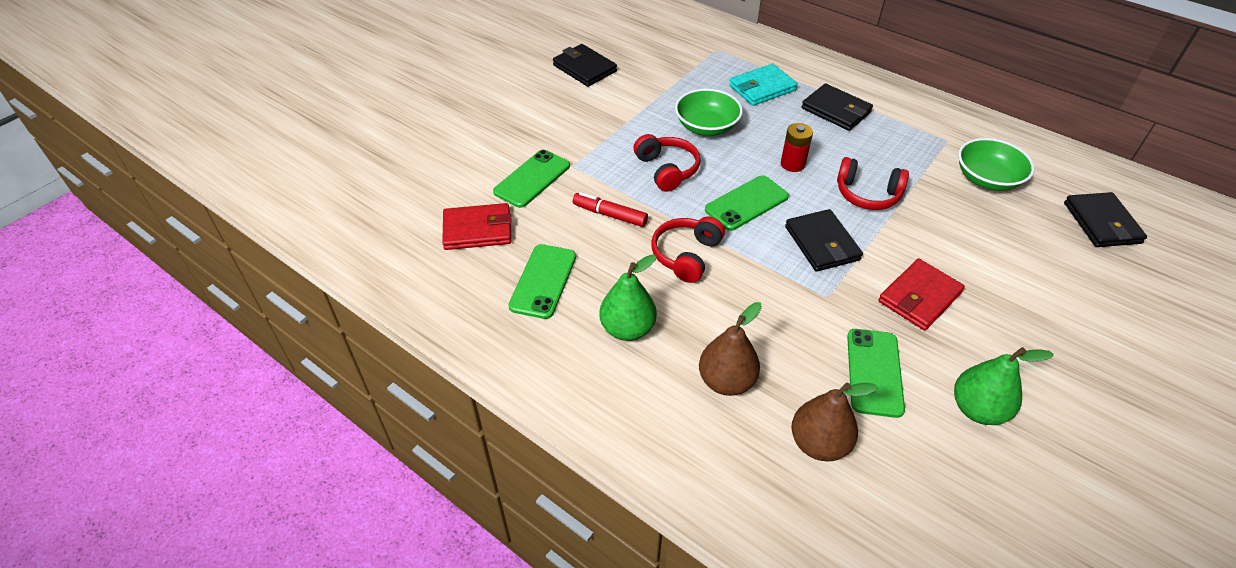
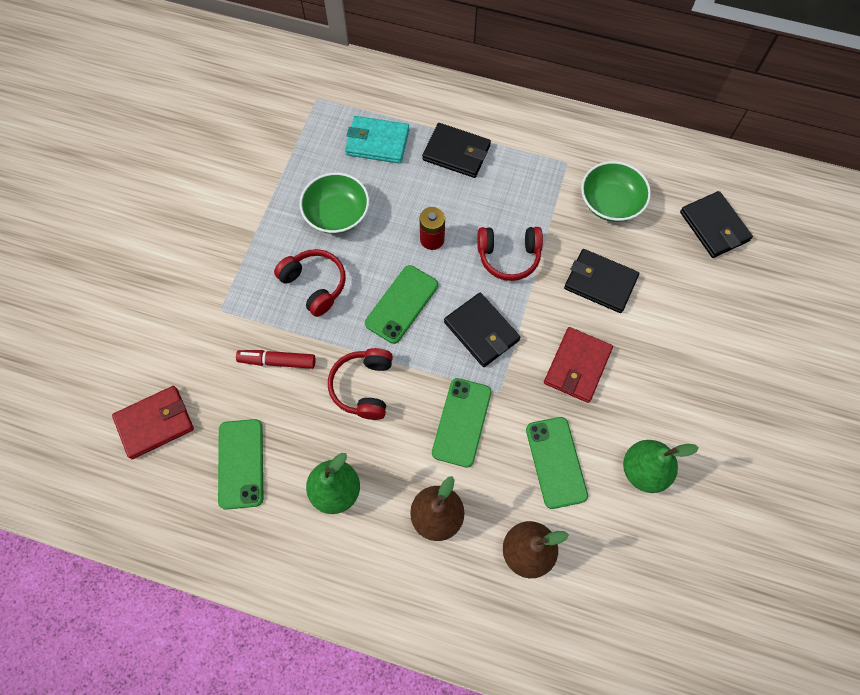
camera: 20 degrees left, 20 degrees up
(532, 179) = (185, 340): green phone -> green phone (462, 422)
(584, 68) = (186, 167): black wallet -> black wallet (600, 282)
(762, 88) = (377, 142): turquoise wallet -> turquoise wallet turned 60 degrees clockwise

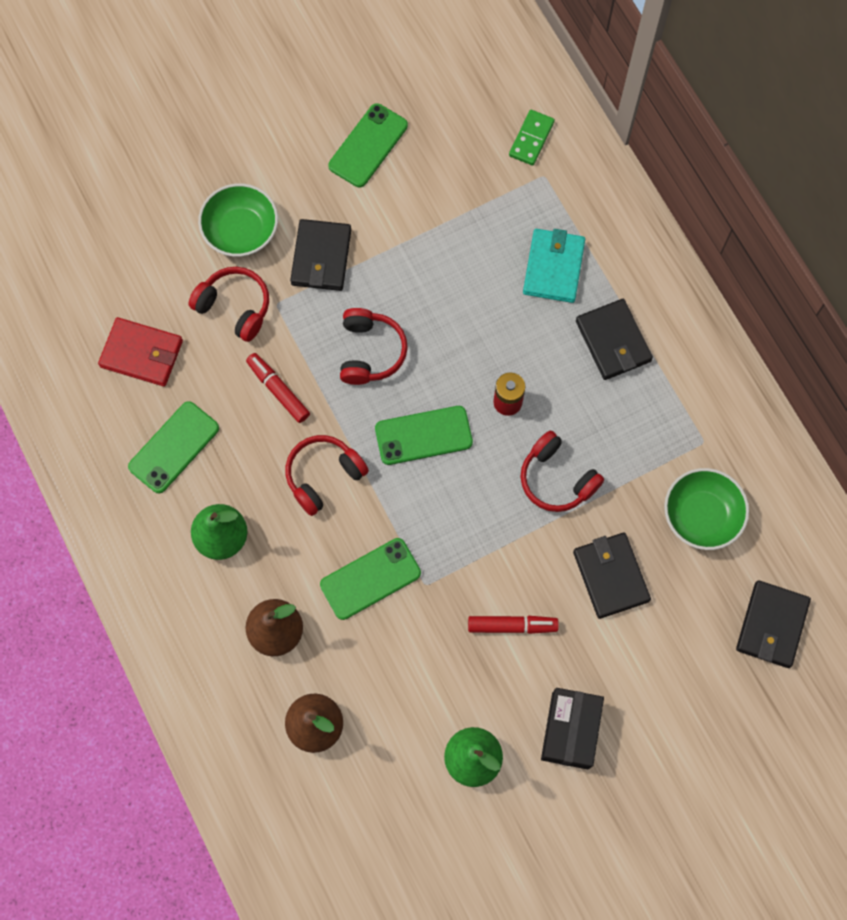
camera: 45 degrees right, 5 degrees up
(193, 336) = (234, 307): none -> red headphones
(288, 84) = (531, 139): none -> green domino
(337, 214) = (450, 304): green bowl -> green bowl (241, 231)
(377, 142) = (553, 267): turquoise wallet -> turquoise wallet turned 45 degrees clockwise
(481, 331) = (464, 521): black wallet -> black wallet (321, 257)
(556, 462) = (410, 683): green phone -> green phone (368, 146)
(577, 366) = (512, 626): red wallet -> red marker
(678, 394) = (570, 730): none -> black box

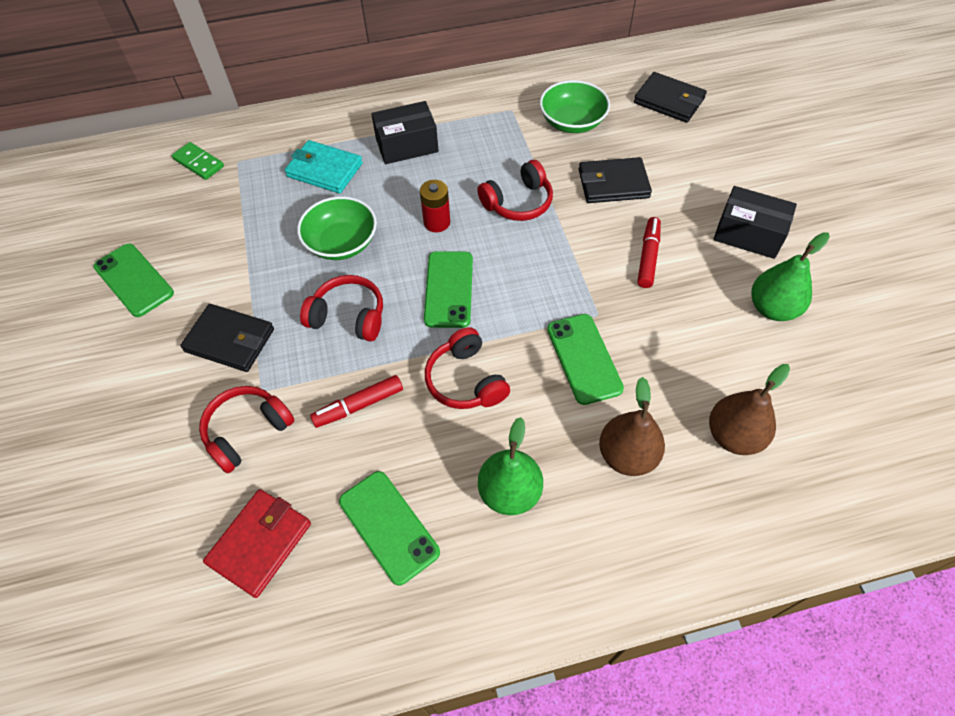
camera: 75 degrees left, 15 degrees down
(241, 231) = (162, 409): green bowl -> green bowl (341, 243)
(613, 341) = (407, 145): black wallet -> black box

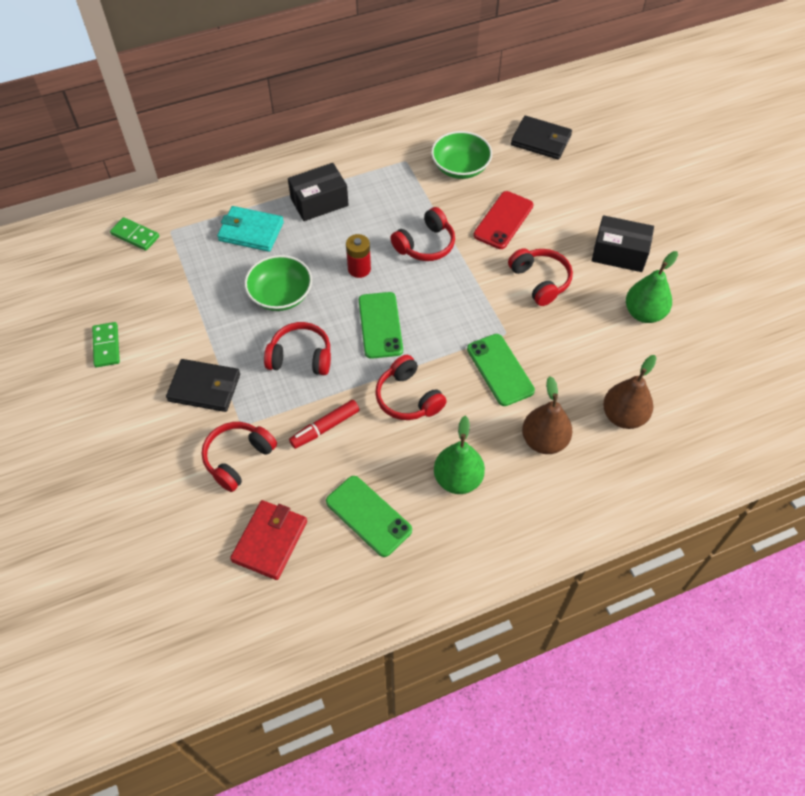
camera: 10 degrees left, 0 degrees up
(134, 280) = (106, 346): green phone -> green domino
(613, 184) = (503, 220): black wallet -> red phone
(648, 257) = (540, 281): red marker -> red headphones

